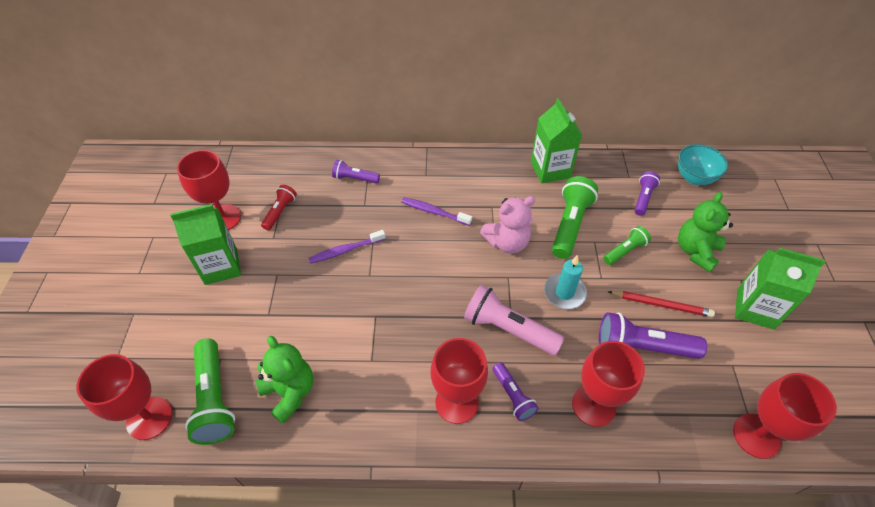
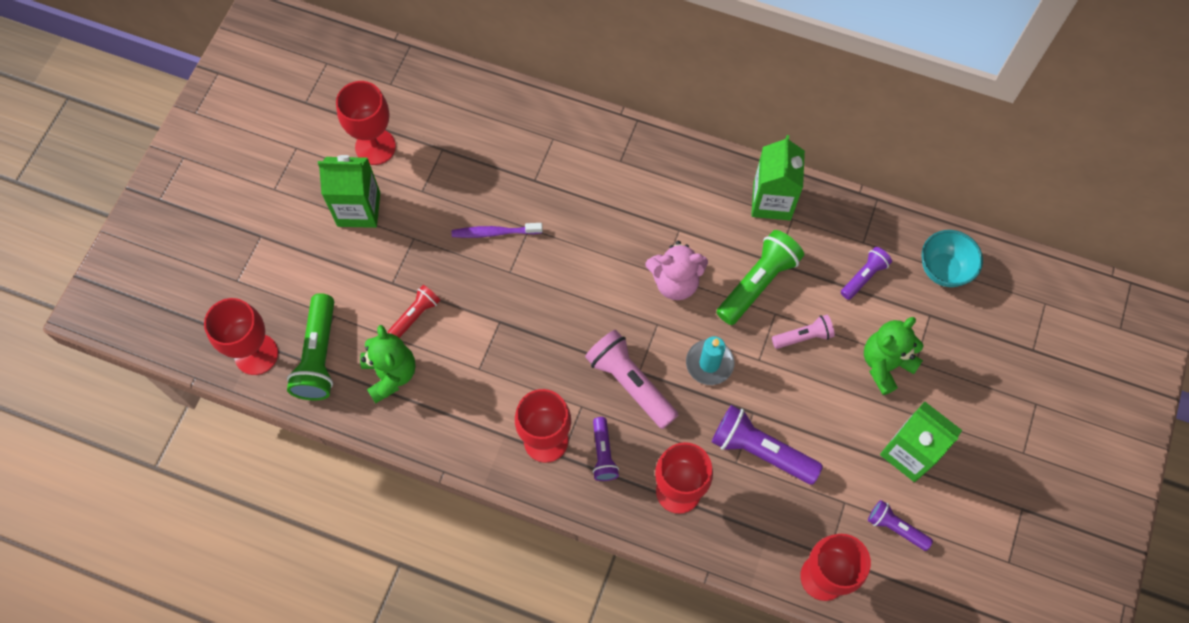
camera: 20 degrees right, 15 degrees up
(280, 211) = (439, 158): red flashlight -> red flashlight (416, 315)
(354, 178) = (536, 139): purple flashlight -> purple flashlight (895, 527)
(434, 212) = (610, 215): purple toothbrush -> none
(625, 251) = (804, 336): green flashlight -> pink flashlight
(661, 305) = (807, 413): red pencil -> none

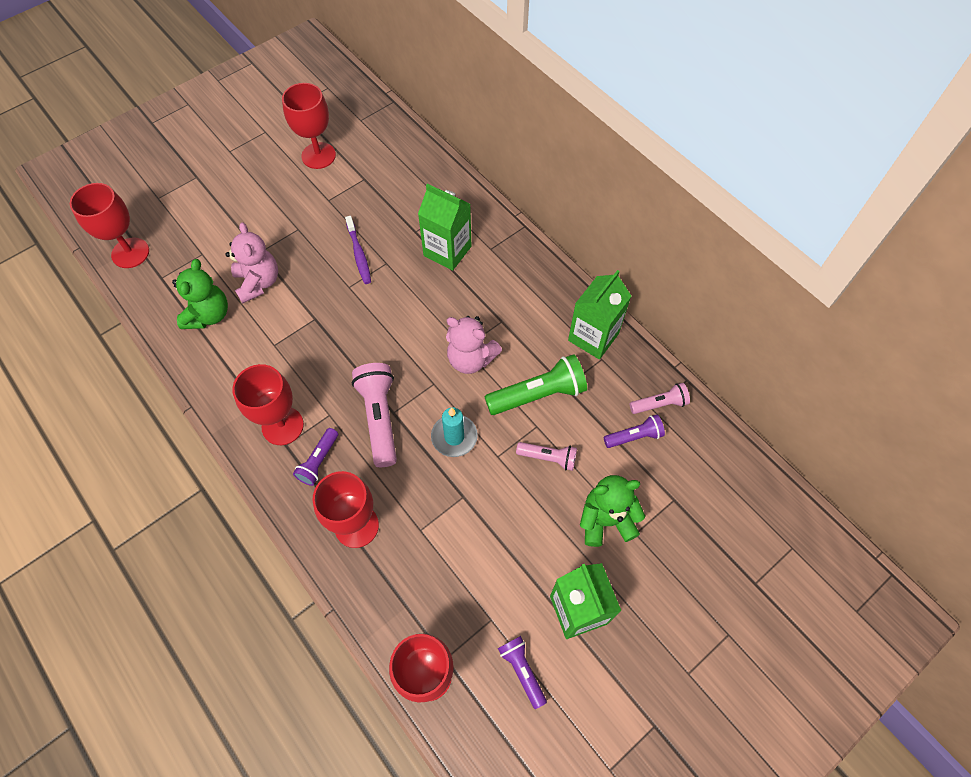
camera: 30 degrees right, 5 degrees down
(319, 356) = (170, 276): green flashlight -> none
(359, 209) = (275, 191): green carton -> green carton (447, 251)
(416, 315) = (258, 282): red flashlight -> pink teddy bear
(495, 232) = (359, 254): purple toothbrush -> purple toothbrush turned 135 degrees counterclockwise
(760, 450) = (447, 531): purple flashlight -> none
(867, 234) = (659, 404): none -> pink flashlight
(943, 269) = (711, 468): turquoise bowl -> none

